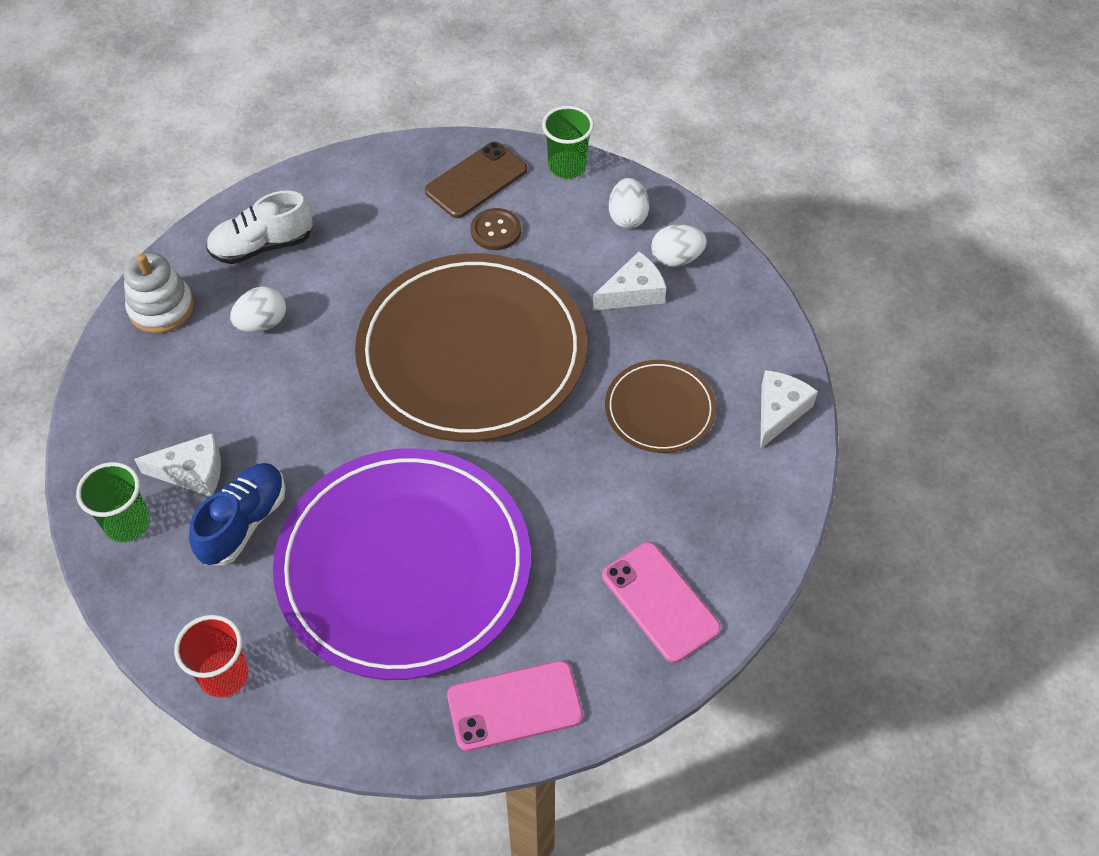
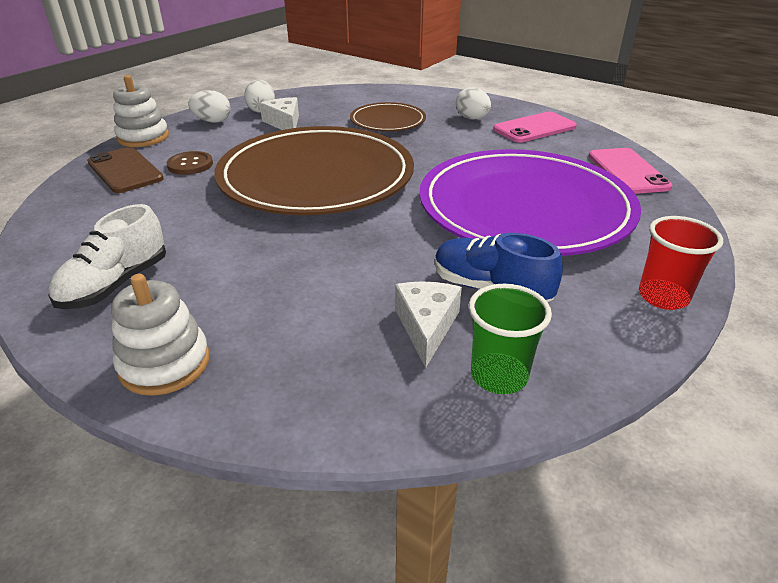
camera: 85 degrees left, 20 degrees down
(262, 246) = (115, 285): white shoe -> white shoe turned 45 degrees clockwise
(262, 323) = (232, 282): white egg -> white egg (472, 118)
(567, 167) = (143, 137): green cup -> white stacking toy
(779, 411) = (395, 94): white cheese -> none

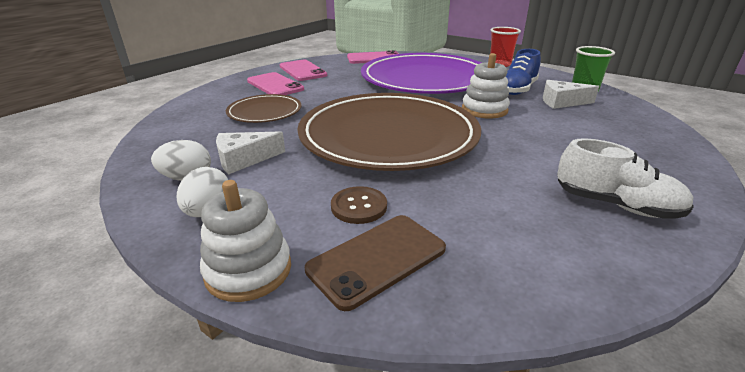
camera: 90 degrees left, 5 degrees down
(165, 364) = (671, 166): white stacking toy -> white stacking toy (484, 110)
(472, 118) = (275, 85): white egg -> pink phone

